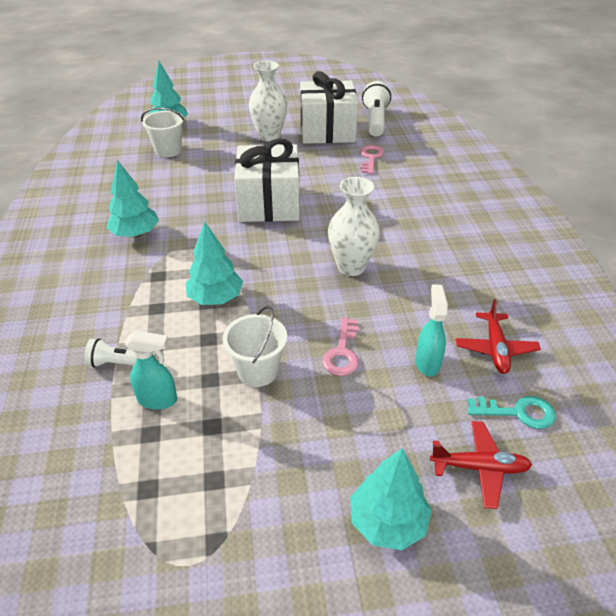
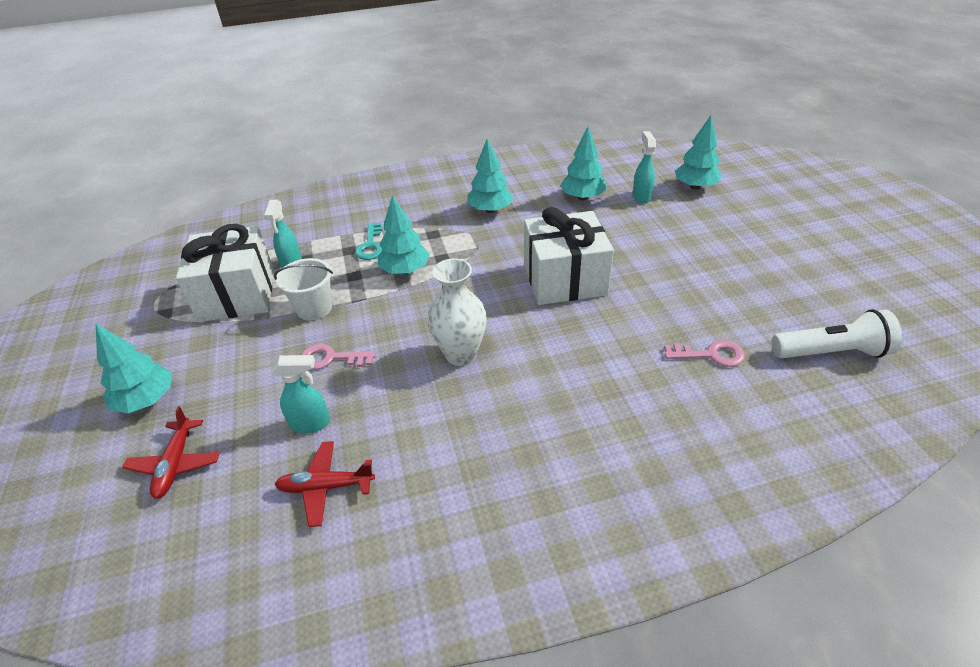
camera: 85 degrees right, 0 degrees up
(120, 364) = (330, 239): white flashlight -> none
(149, 178) = (582, 197): none -> turquoise tree
(168, 150) = (641, 196): white bucket -> turquoise spray bottle
(269, 136) = (715, 258): white vase -> none
(327, 131) = (762, 305): white gift -> white gift (237, 295)
(518, 412) = (231, 502): turquoise key -> turquoise key (371, 245)

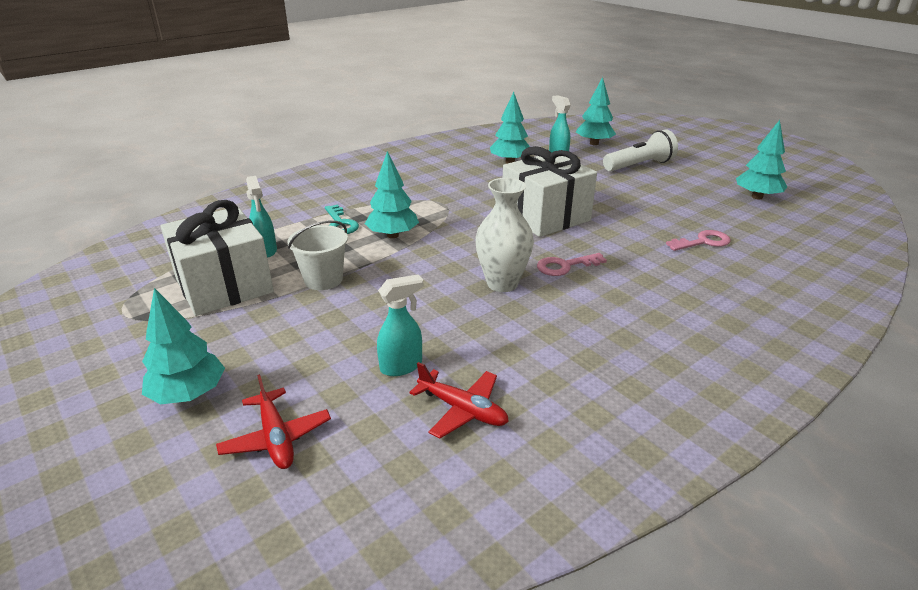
camera: 25 degrees left, 10 degrees down
(326, 487) = (462, 410): red plane -> red plane turned 120 degrees counterclockwise
(331, 358) = (377, 313): pink key -> pink key (565, 266)
(490, 210) = (435, 181): turquoise tree -> turquoise tree (757, 197)
(831, 352) = (782, 224): white flashlight -> white flashlight (639, 165)

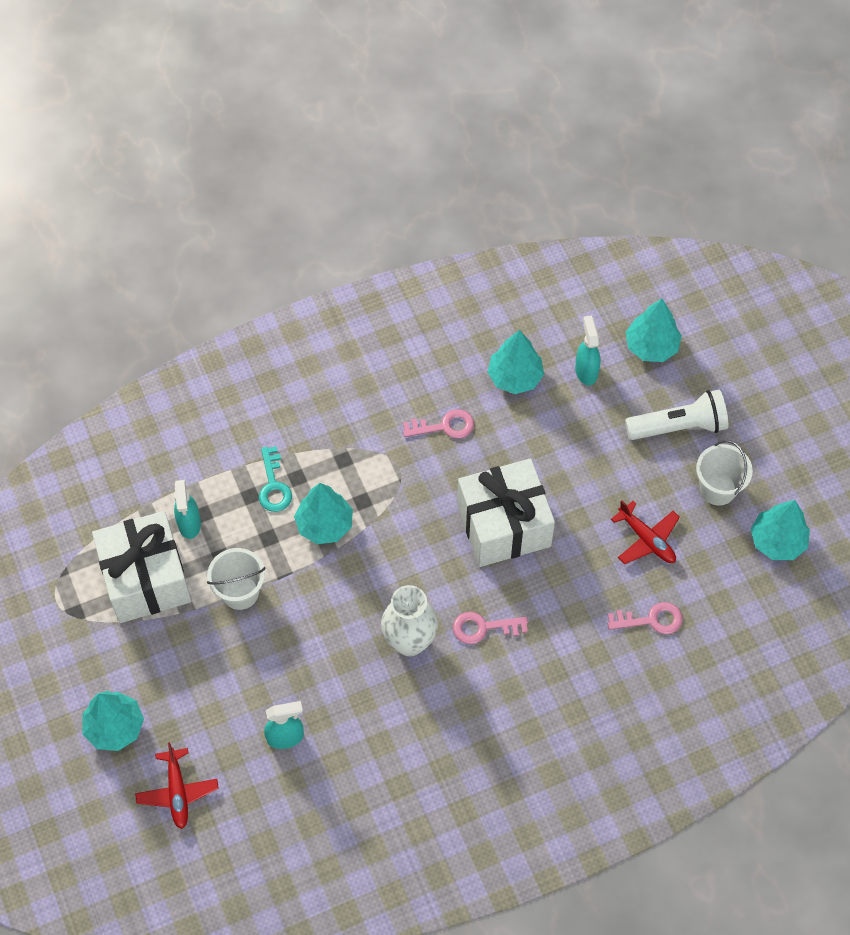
camera: 15 degrees right, 30 degrees up
(462, 410) = (320, 799): red plane -> red plane (647, 539)
(470, 184) = (444, 426): none -> pink key
(691, 183) = (717, 489): none -> white bucket

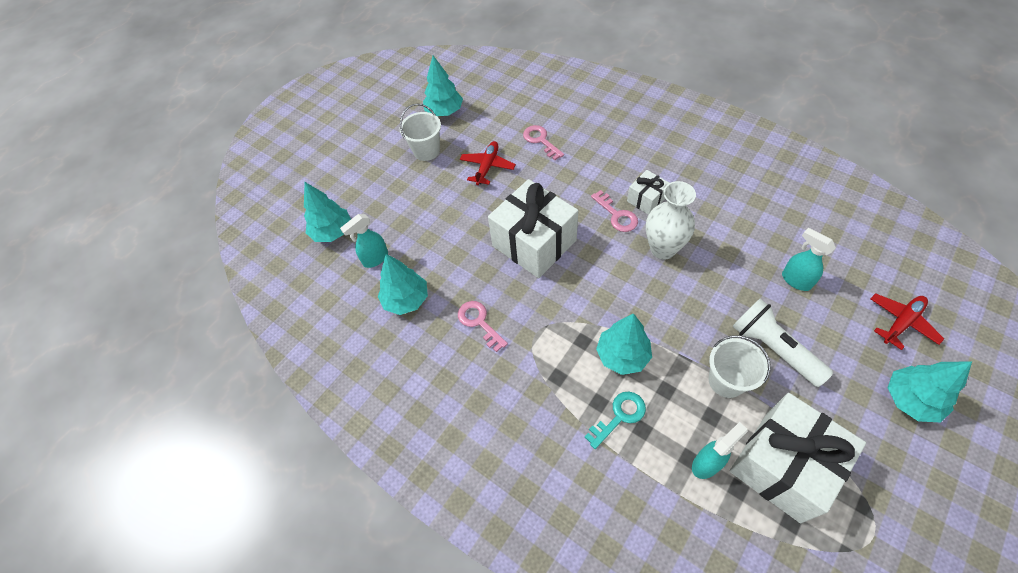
camera: 115 degrees left, 5 degrees down
(483, 672) = (646, 199): none -> white gift
(679, 426) = (391, 189): white flashlight -> white flashlight (773, 348)

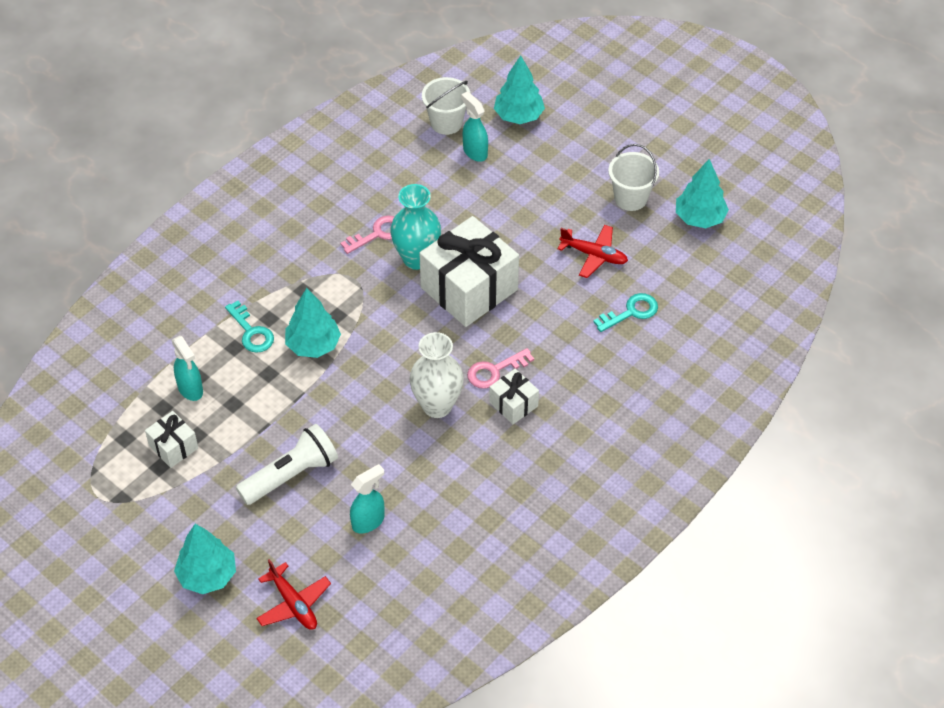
camera: 90 degrees right, 5 degrees down
(406, 300) = (417, 177): turquoise tree -> none
(505, 286) = (416, 258): none -> turquoise vase
(540, 140) = (631, 312): pink key -> turquoise key
(726, 381) = (265, 425): white bucket -> white bucket (446, 123)
(782, 465) = (173, 447): white gift -> white gift, size x0.48

